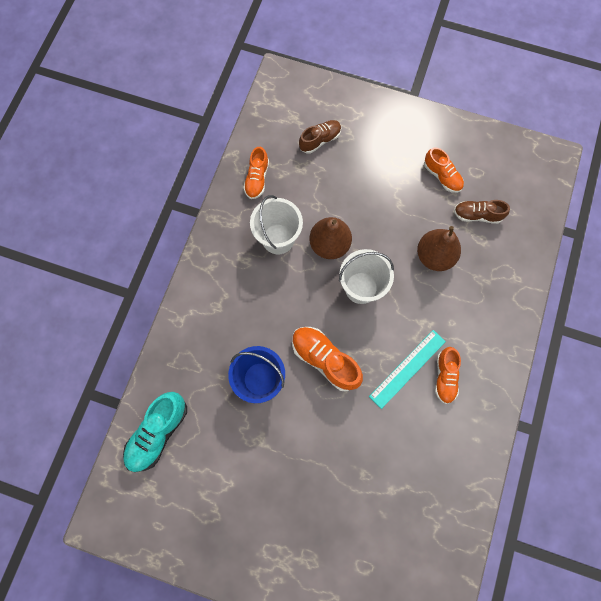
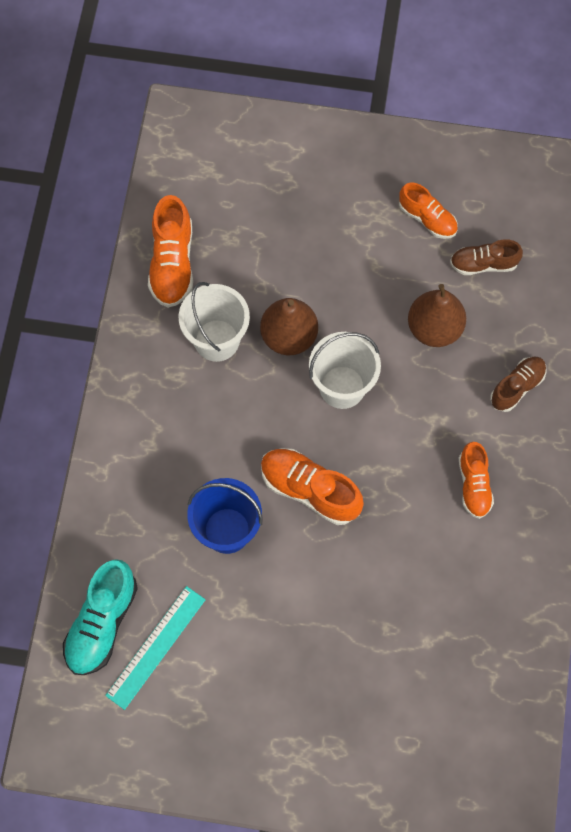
camera: 10 degrees left, 5 degrees down
(257, 179) = (172, 263): orange shoe -> orange shoe, size x1.53
(320, 140) = (250, 195): brown shoe -> brown shoe (517, 387)
(407, 368) = (422, 483): turquoise ruler -> turquoise ruler (156, 647)

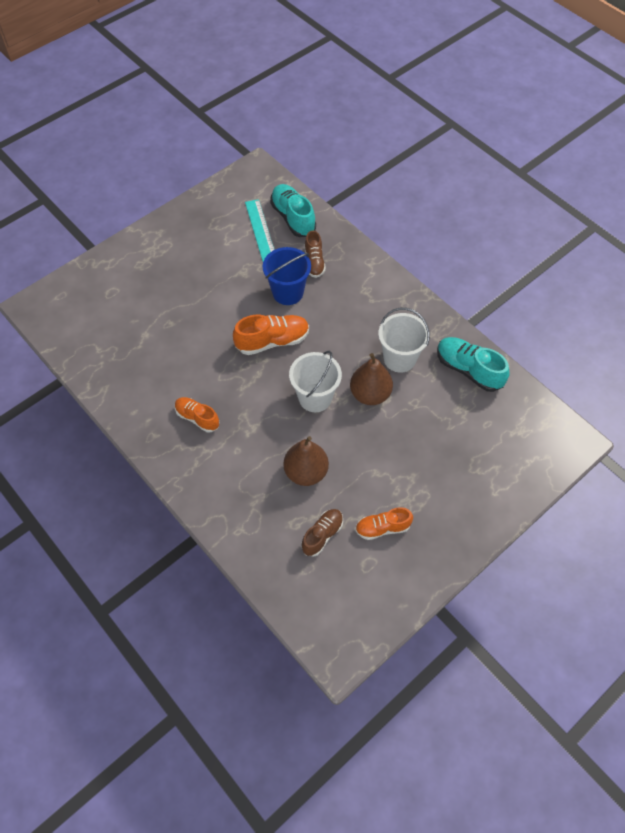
camera: 130 degrees right, 10 degrees down
(172, 263) = (468, 370): orange shoe -> turquoise shoe
(517, 387) = (228, 487): brown shoe -> brown shoe (314, 262)

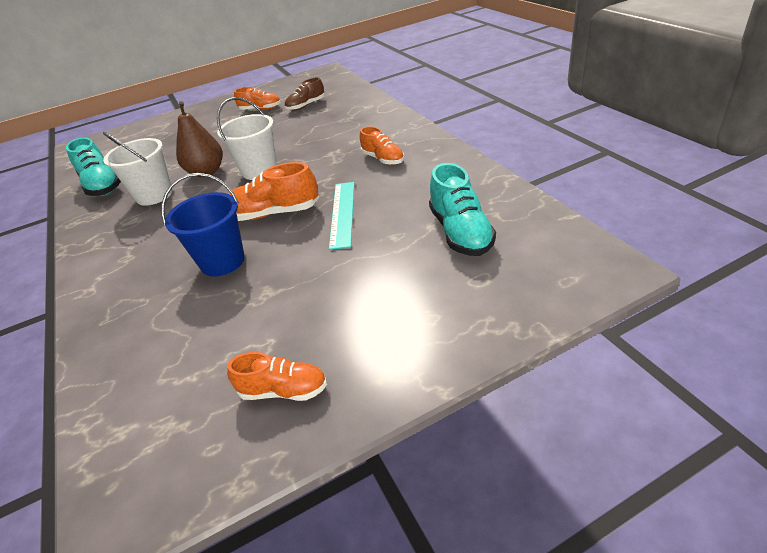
camera: 160 degrees left, 20 degrees down
(208, 220) = (283, 390): none -> orange shoe
(260, 230) = (202, 358): turquoise ruler -> turquoise ruler (342, 213)
(293, 218) = (134, 375): turquoise shoe -> turquoise shoe (460, 232)
(306, 472) = (298, 131): brown pear -> none
(314, 262) = (159, 297): brown shoe -> none

